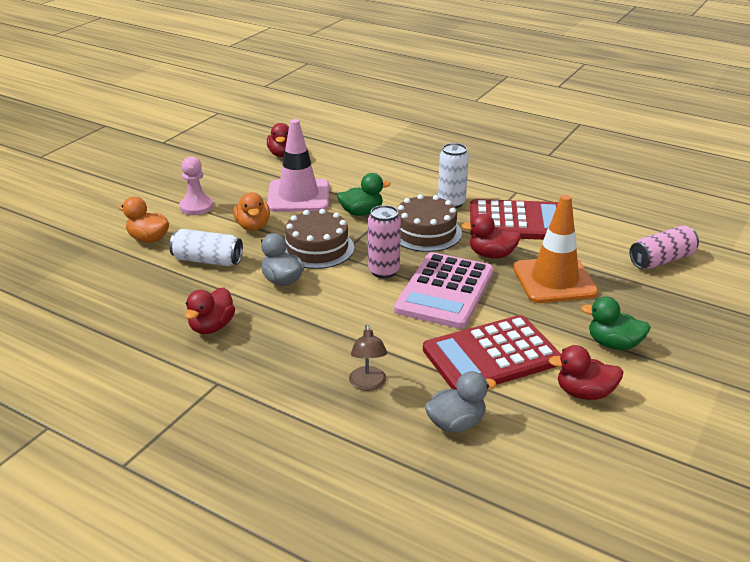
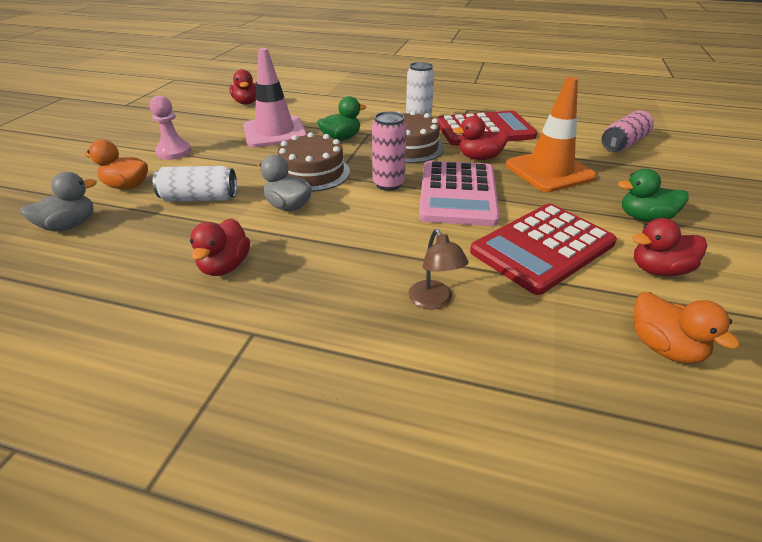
camera: 15 degrees left, 5 degrees up
(253, 226) = (238, 161): orange duck -> orange duck (664, 347)
(456, 423) = (557, 329): grey duck -> grey duck (69, 225)

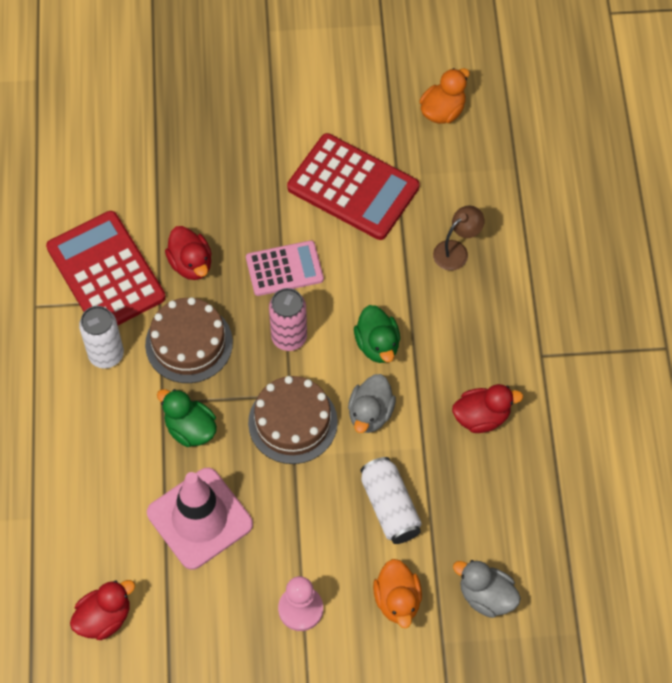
camera: 110 degrees left, 25 degrees up
(457, 194) = (284, 269): pink calculator -> pink calculator, size x0.61
(549, 171) = (201, 193): orange traffic cone -> none
(623, 144) = (100, 126): pink can -> none
(644, 218) = (270, 113): green duck -> green duck (377, 345)
(658, 270) = (352, 108): red duck -> none

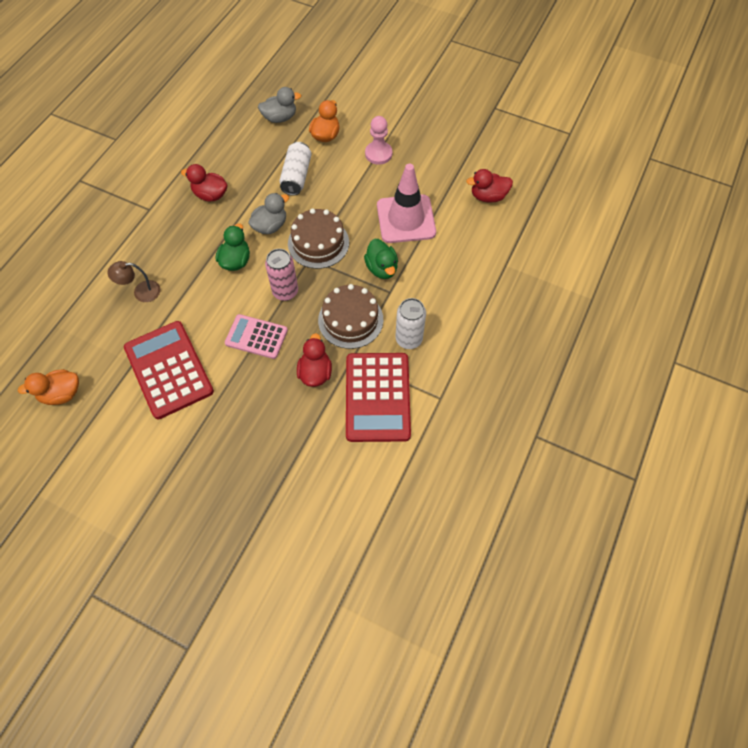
camera: 150 degrees left, 0 degrees up
(486, 596) = (280, 118): grey duck -> grey duck turned 75 degrees counterclockwise

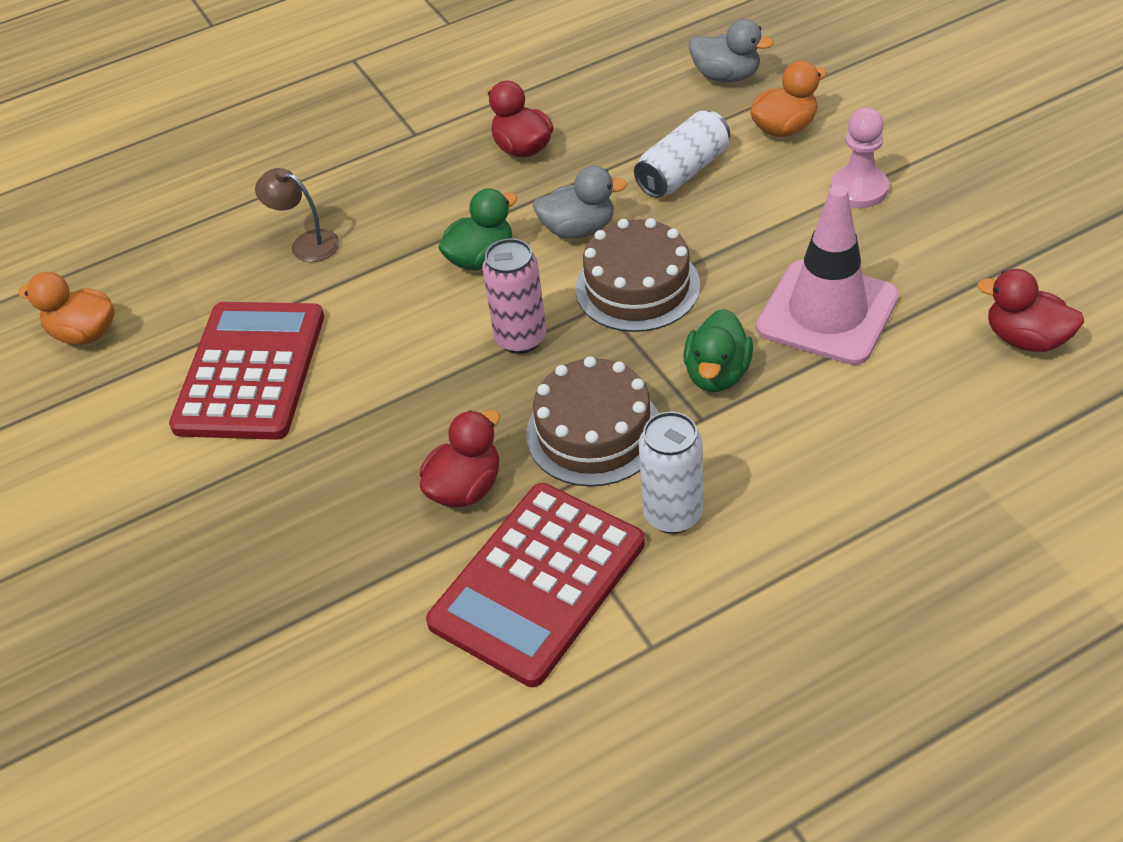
camera: 40 degrees right, 15 degrees down
(256, 337) = (418, 386): pink calculator -> none

